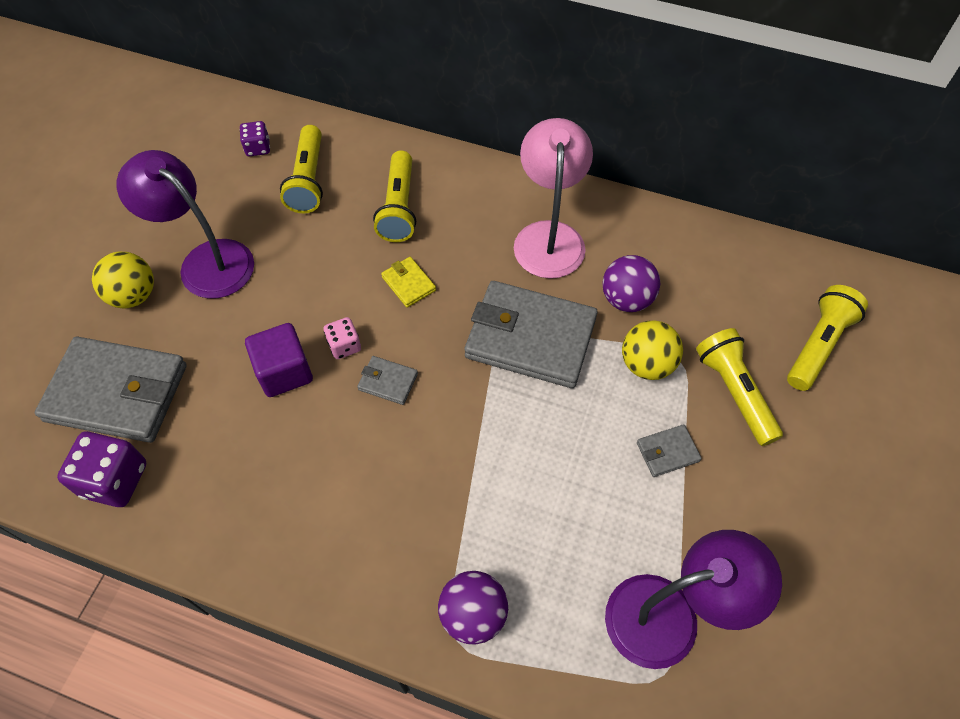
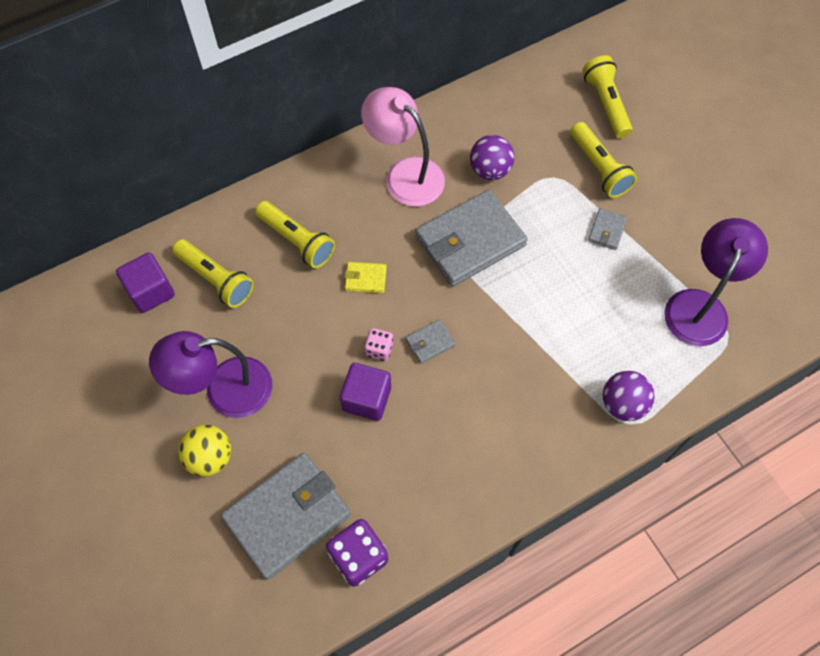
camera: 50 degrees left, 5 degrees up
(258, 148) = (151, 291): purple dice -> purple cube
(646, 364) = (543, 195): yellow ball -> none
(734, 392) = (599, 168): yellow flashlight -> yellow flashlight turned 135 degrees counterclockwise

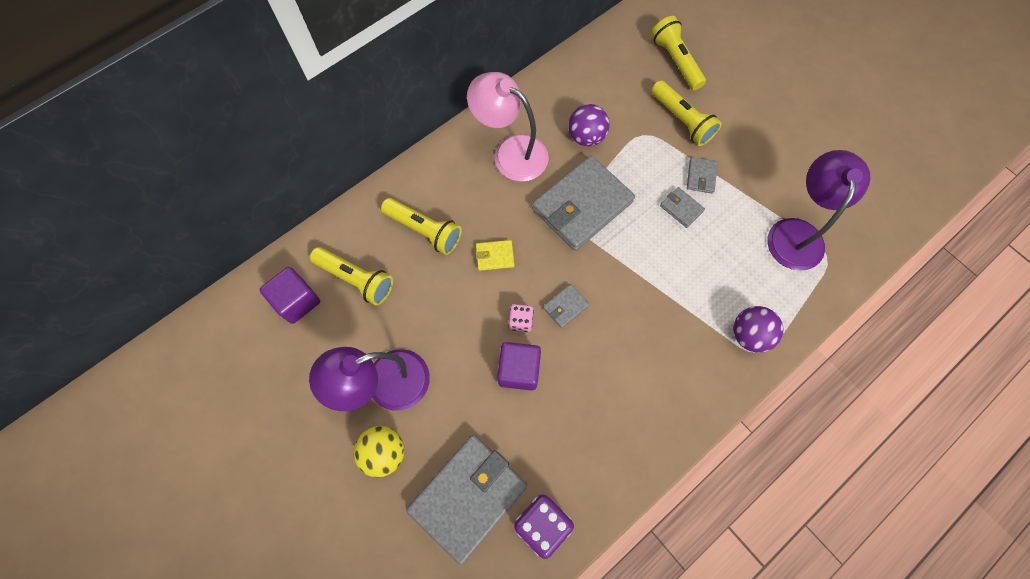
camera: 10 degrees left, 5 degrees up
(577, 260) = (681, 208): none -> grey wallet

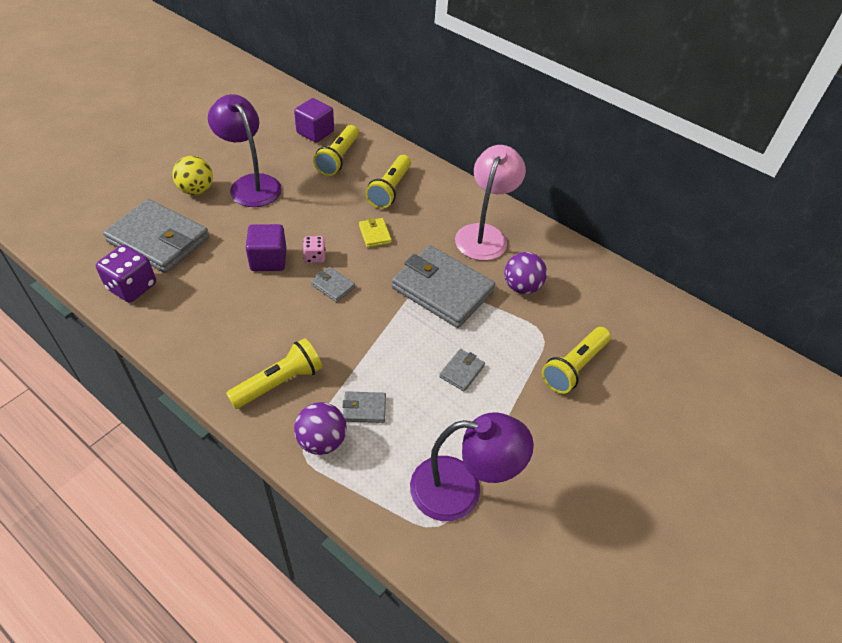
camera: 75 degrees right, 20 degrees down
(675, 61) = (651, 357): yellow flashlight -> yellow flashlight (279, 383)
(701, 176) = (507, 388): grey wallet -> grey wallet (364, 408)

